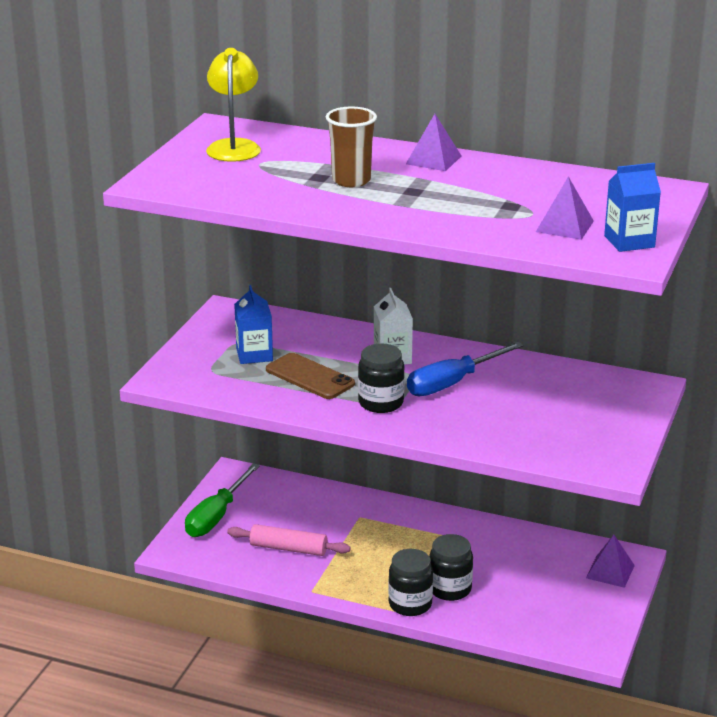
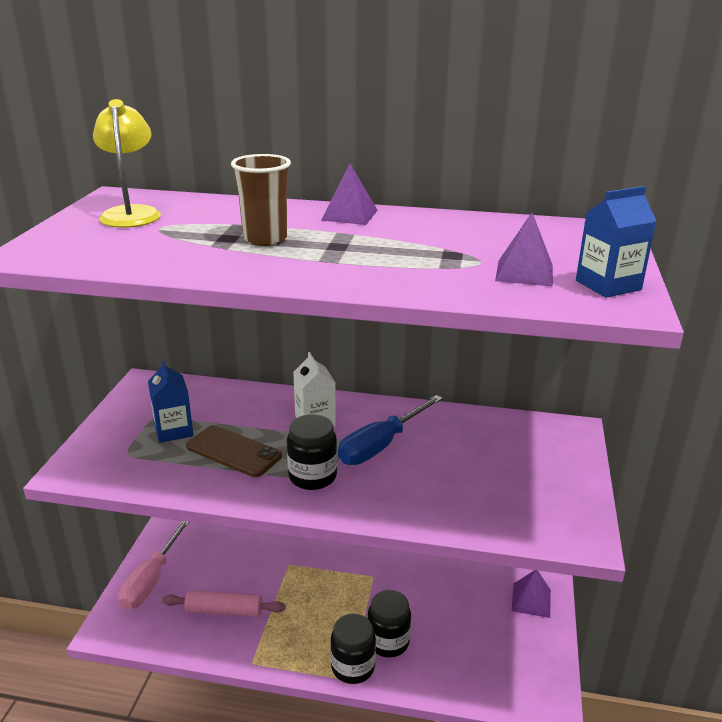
camera: 10 degrees left, 0 degrees up
(216, 516) = (152, 579): green screwdriver -> pink screwdriver

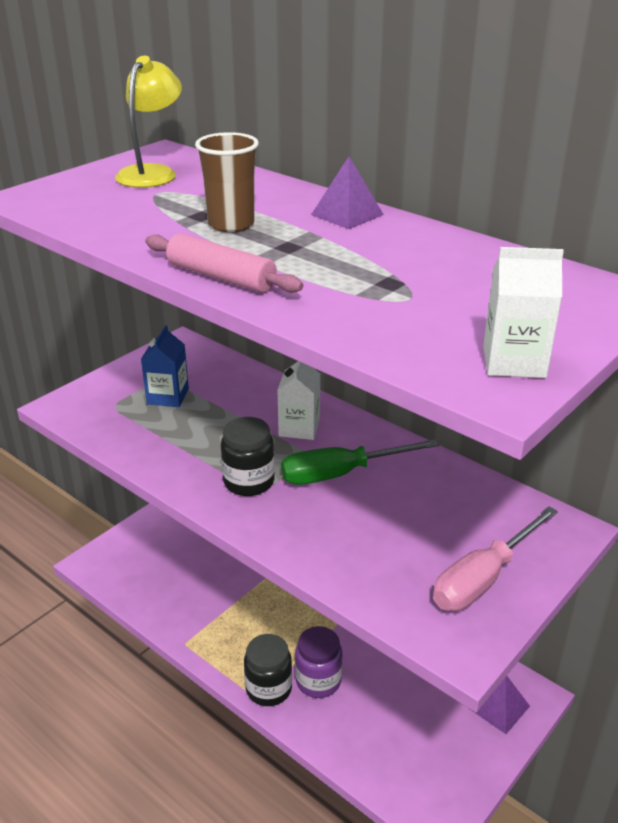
camera: 30 degrees right, 5 degrees up
(152, 579) = (153, 534): pink screwdriver -> pink screwdriver (483, 578)
(224, 610) = (193, 587): pink rolling pin -> pink rolling pin (221, 277)
(233, 451) = (201, 433): brown phone -> none
(381, 445) = (341, 474): blue screwdriver -> green screwdriver
(388, 642) = (318, 681): black jar -> purple jar
(524, 273) = (438, 323): purple pyramid -> none
(608, 285) = (514, 362): blue carton -> white carton

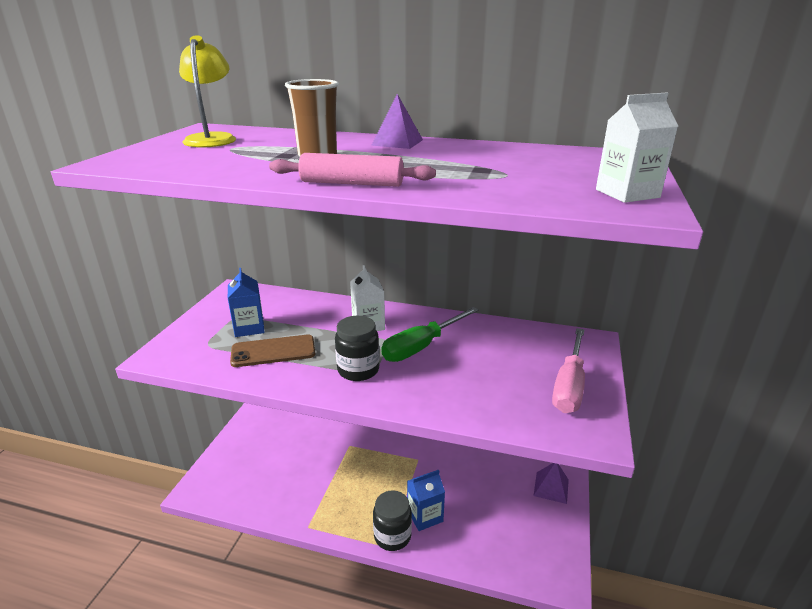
camera: 25 degrees left, 5 degrees down
(174, 433) = (273, 351): none -> brown phone
(318, 681) = (425, 516): purple jar -> blue carton

